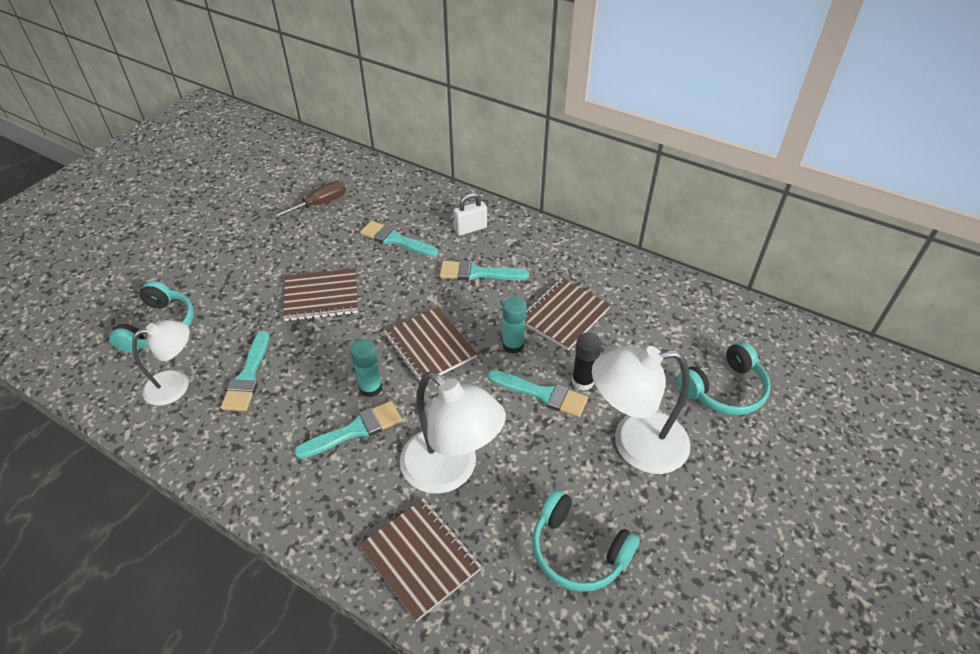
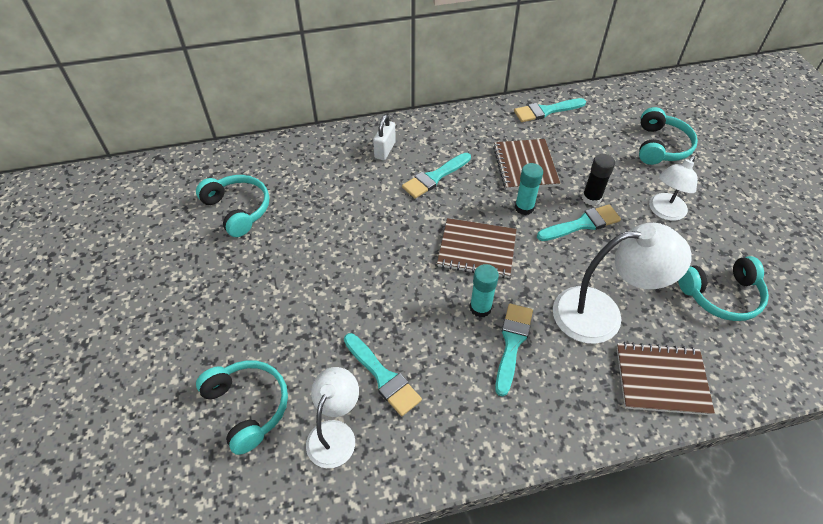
camera: 45 degrees left, 5 degrees up
(319, 204) = (238, 209): brown screwdriver -> turquoise headphones
(321, 296) = (349, 276): brown notebook -> none
(395, 239) = (342, 195): turquoise brush -> turquoise brush (546, 111)
(635, 443) = (664, 212): white lamp -> white lamp, size x0.63

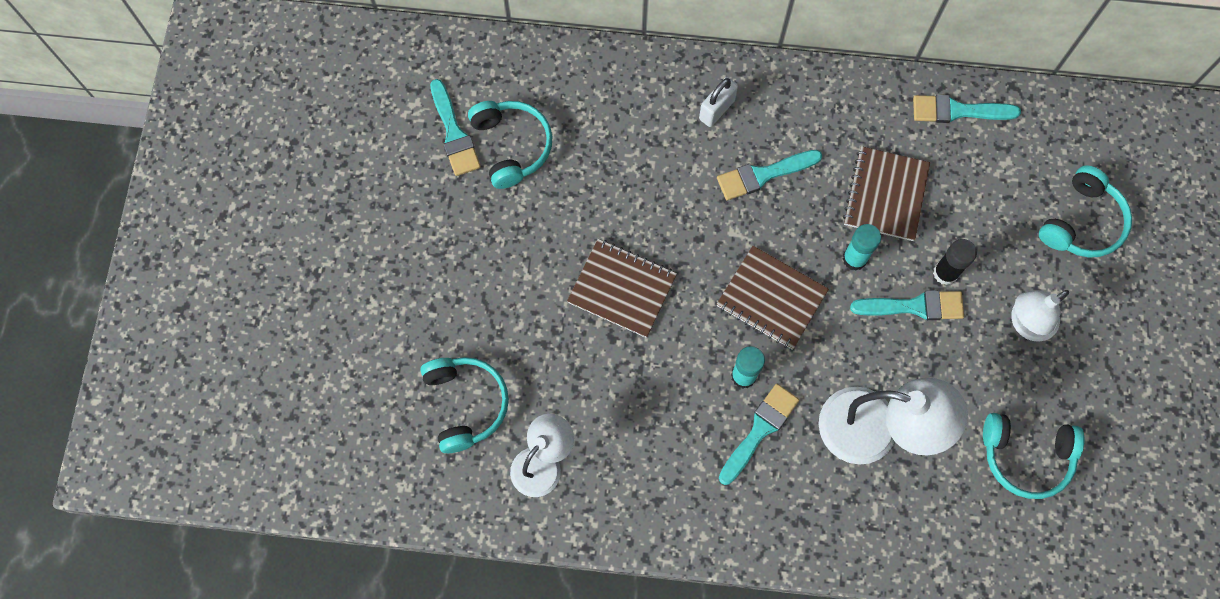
camera: 20 degrees right, 20 degrees up
(383, 376) = (609, 419): turquoise brush -> turquoise brush (454, 133)
(661, 379) = (899, 527): brown notebook -> brown notebook (622, 289)

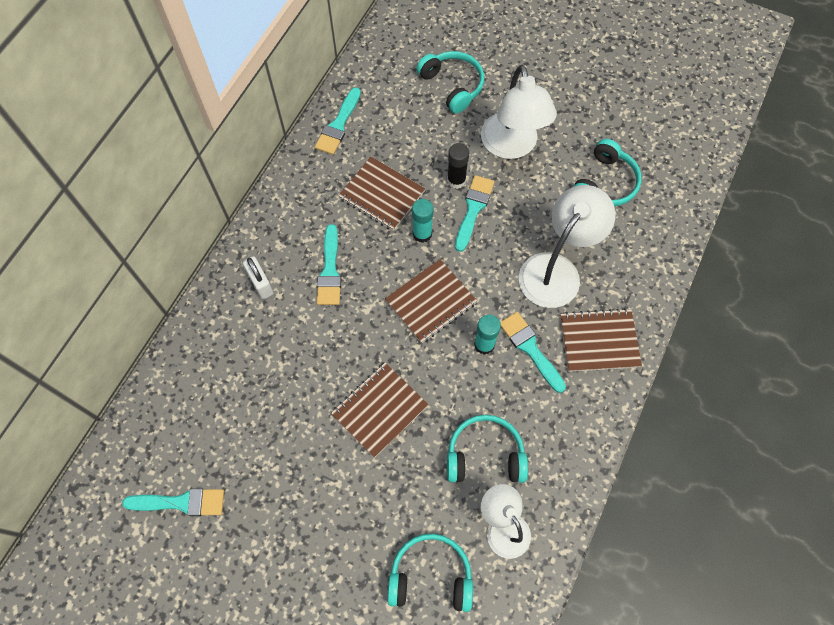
camera: 70 degrees left, 5 degrees down
(511, 146) = (216, 456): turquoise headphones -> turquoise headphones (485, 455)
(802, 508) = (599, 341): none -> brown notebook
(1026, 324) = (512, 146): white lamp -> white lamp, size x1.58

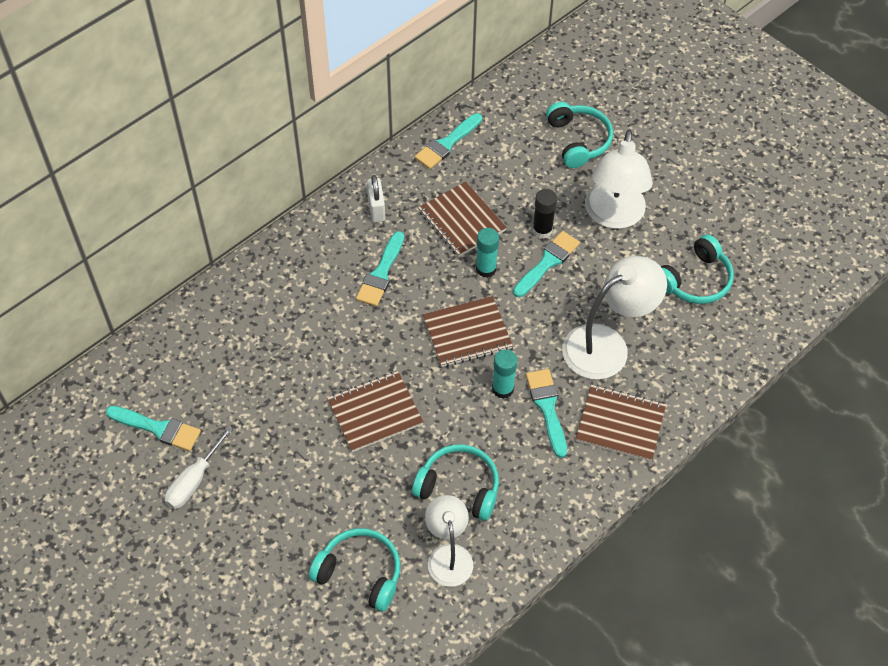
camera: 20 degrees right, 10 degrees down
(237, 543) = (194, 481): none -> white screwdriver
(261, 284) = (310, 264): white padlock -> white padlock (376, 209)

